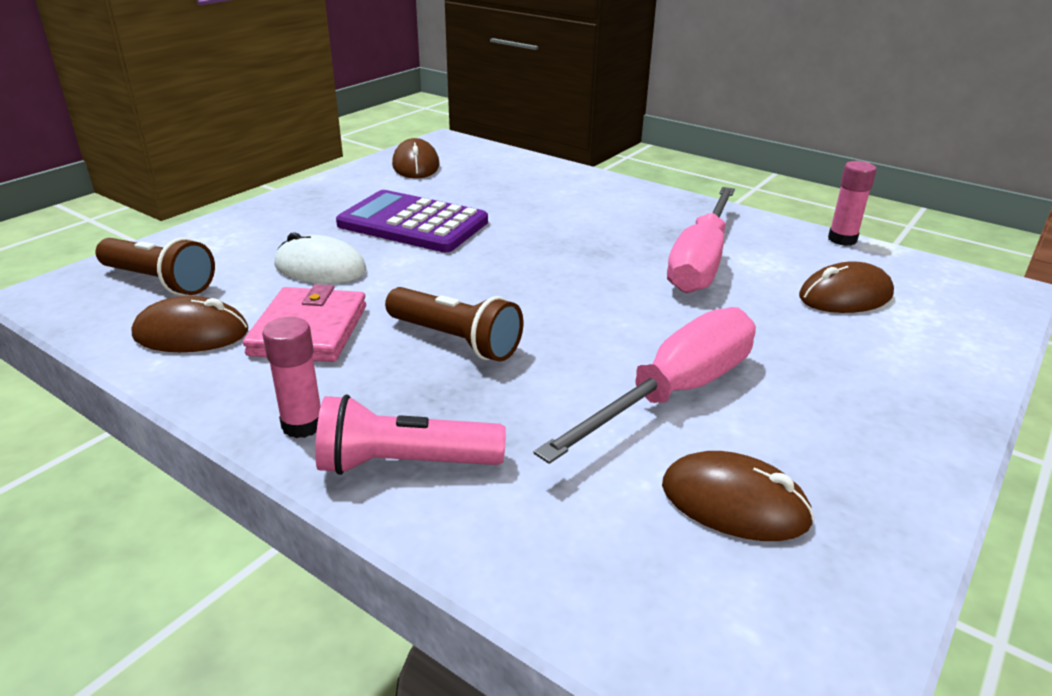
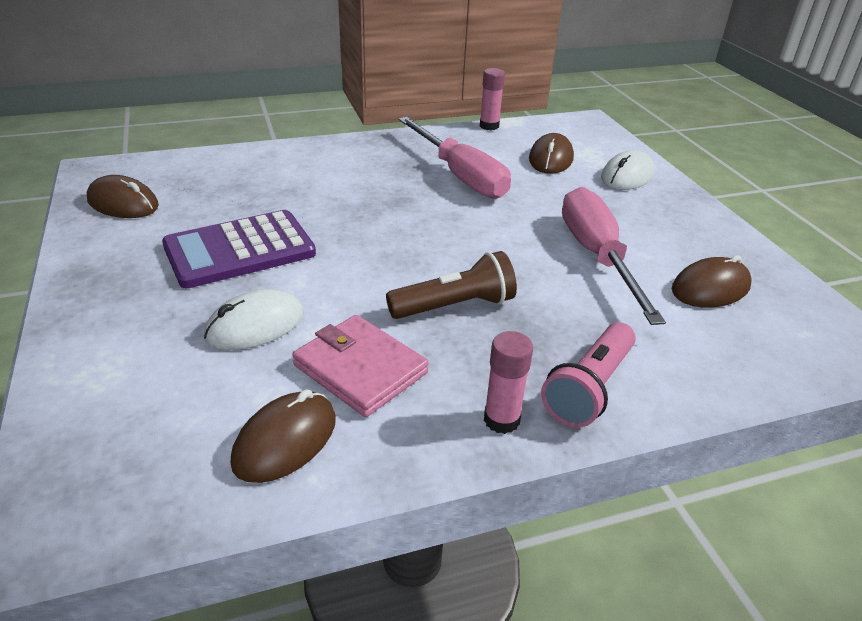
camera: 55 degrees left, 5 degrees up
(160, 282) = (144, 433): brown flashlight -> none
(912, 358) = (627, 176): none -> white mouse

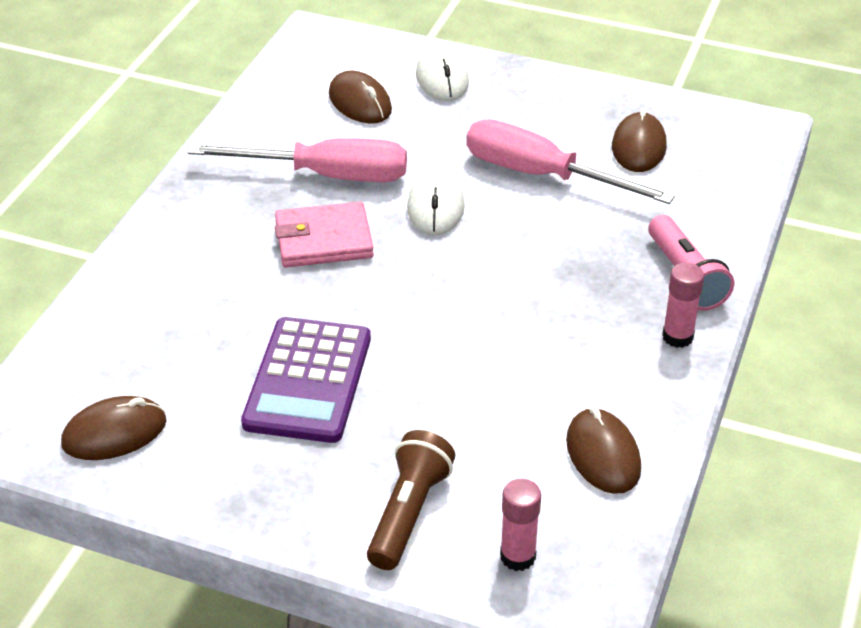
camera: 50 degrees left, 5 degrees up
(255, 325) = (443, 417): white mouse -> white mouse (436, 207)
(360, 369) = (558, 381): pink wallet -> pink wallet (324, 240)
(455, 306) = (529, 290): brown flashlight -> brown flashlight (408, 512)
(489, 126) = (246, 100): pink glue stick -> pink glue stick (518, 556)

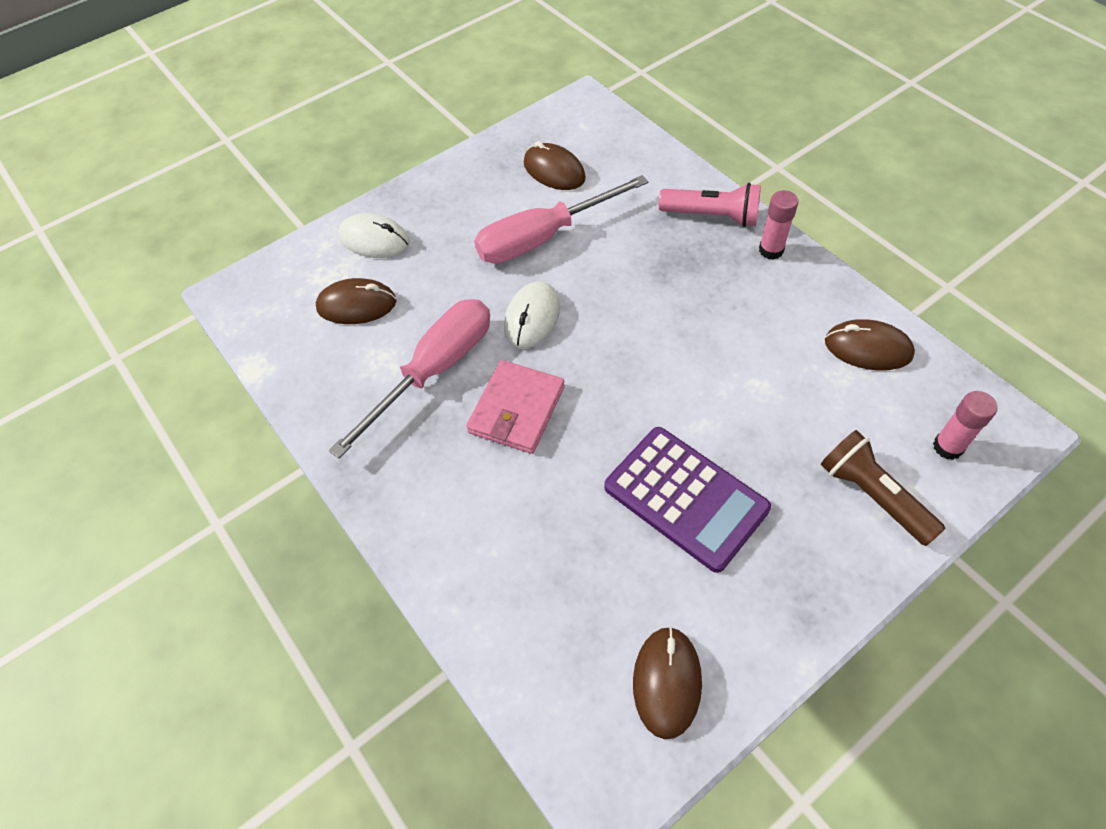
camera: 55 degrees left, 15 degrees up
(436, 207) = (532, 317): white mouse -> white mouse turned 75 degrees clockwise

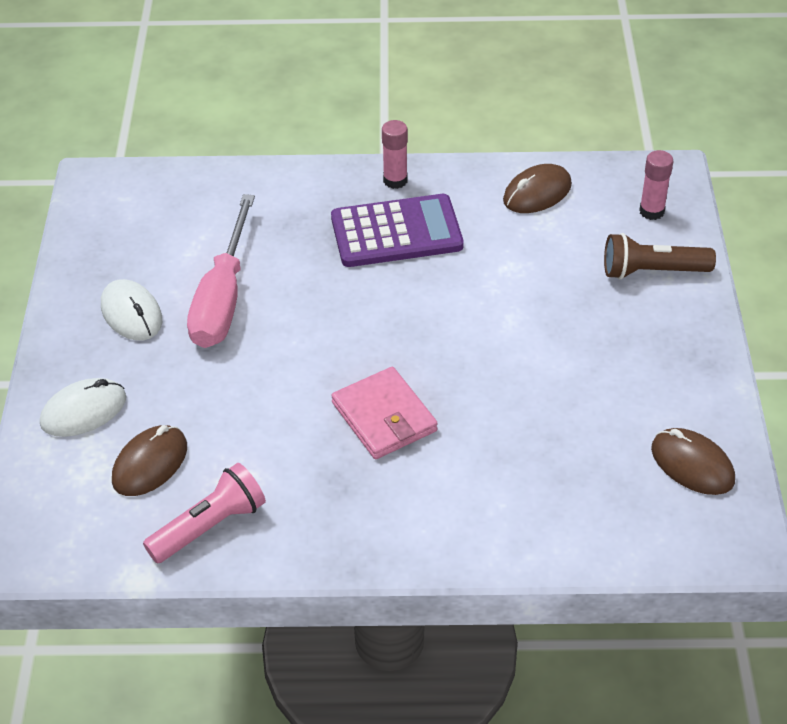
camera: 55 degrees left, 10 degrees down
(434, 371) = (287, 448): pink screwdriver -> none
(532, 317) = (301, 355): white mouse -> white mouse (132, 313)
(554, 171) = (154, 247): brown mouse -> none
(685, 498) = (562, 367): purple calculator -> purple calculator (396, 232)
(712, 216) = (323, 188): pink flashlight -> pink flashlight (210, 526)

